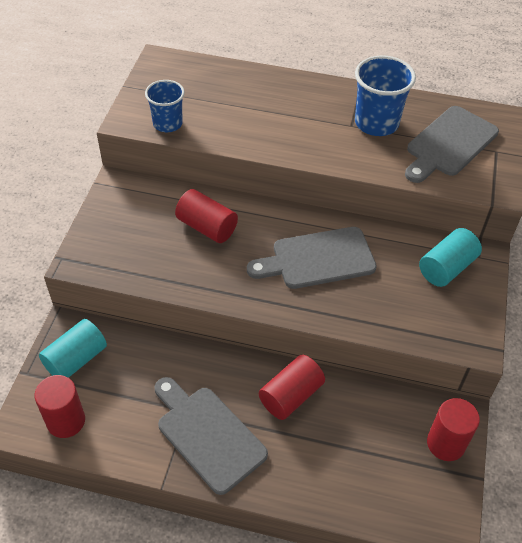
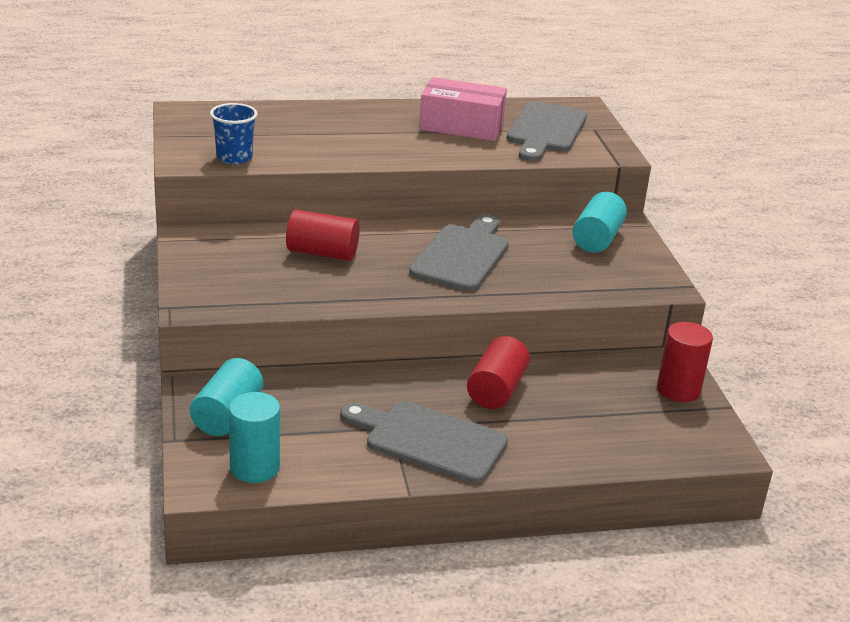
camera: 25 degrees left, 20 degrees down
(66, 421) = (254, 467): red cylinder -> turquoise cylinder
(317, 259) = (462, 255): grey cutting board -> grey cutting board turned 150 degrees clockwise
(376, 123) = (461, 126): blue cup -> pink box

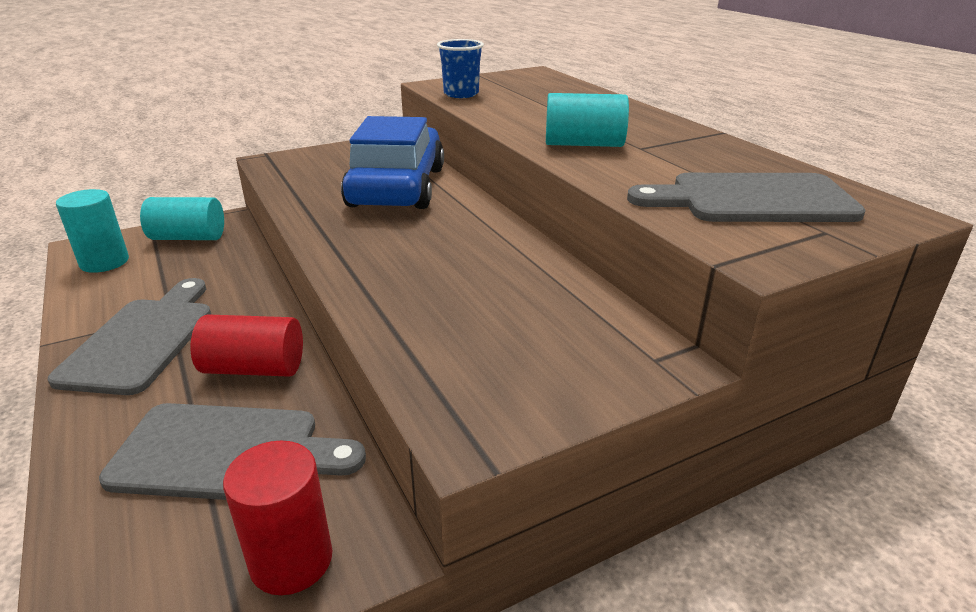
camera: 75 degrees right, 0 degrees up
(322, 253) = (397, 187): red cylinder -> blue car
(461, 126) = (676, 156): pink box -> none
(462, 255) = (445, 251): grey cutting board -> grey cutting board (226, 453)
(597, 239) = (583, 341): turquoise cylinder -> turquoise cylinder (583, 144)

